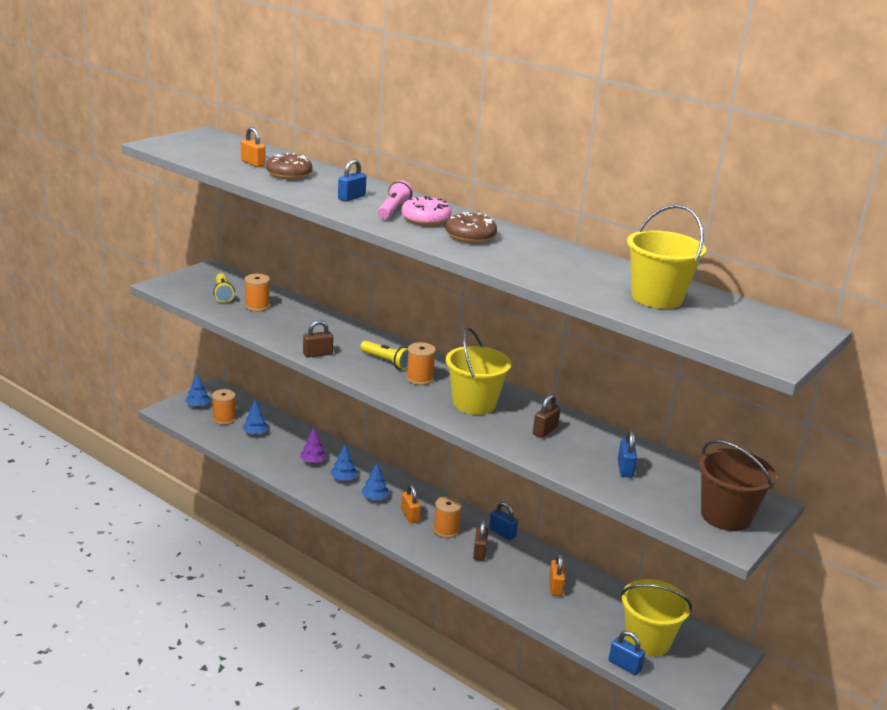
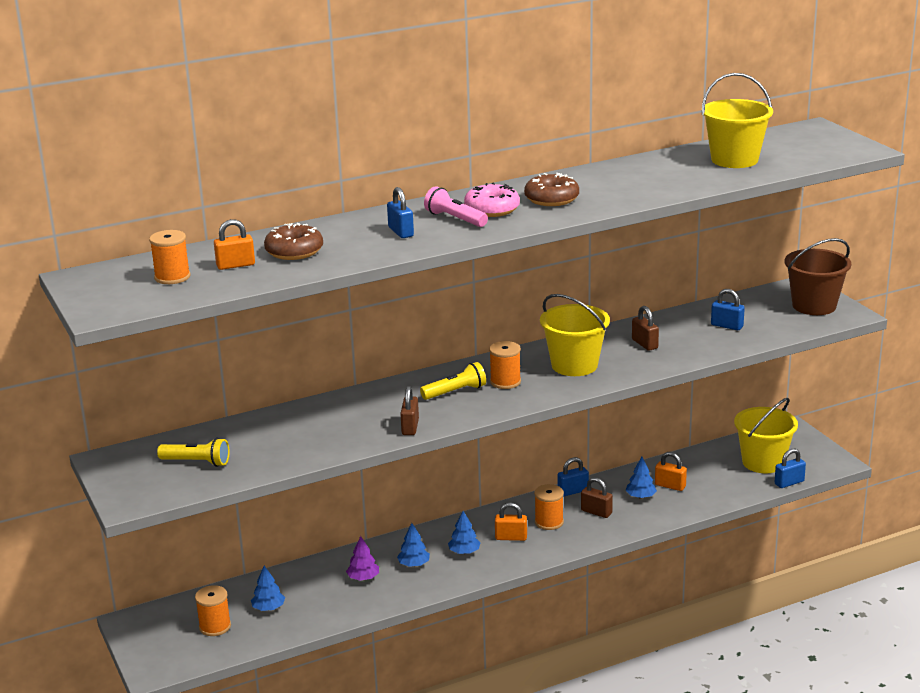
camera: 60 degrees left, 0 degrees up
(198, 405) = (163, 642): blue tree -> blue tree (640, 496)
(257, 306) = (253, 444): orange spool -> orange spool (172, 277)

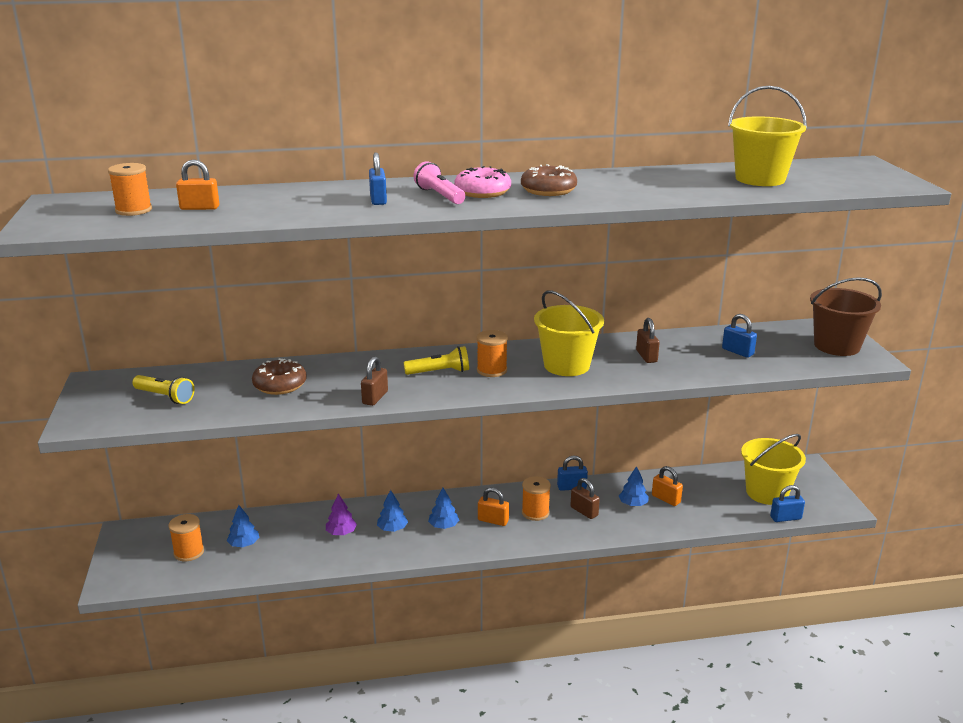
camera: 15 degrees right, 0 degrees up
(294, 251) = (264, 203): brown donut -> brown donut (280, 385)

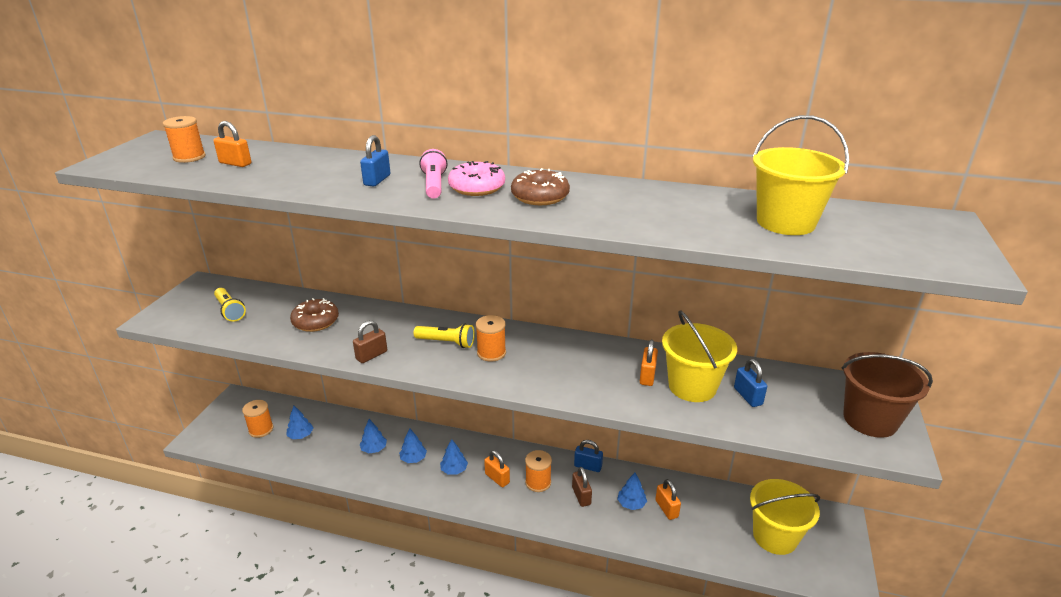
camera: 25 degrees right, 5 degrees up
(341, 533) = (374, 449): purple tree -> blue tree
(566, 365) = (562, 366): yellow bucket -> yellow bucket (692, 386)
(646, 356) = (647, 376): brown padlock -> orange padlock
(785, 518) = (776, 574): blue padlock -> none

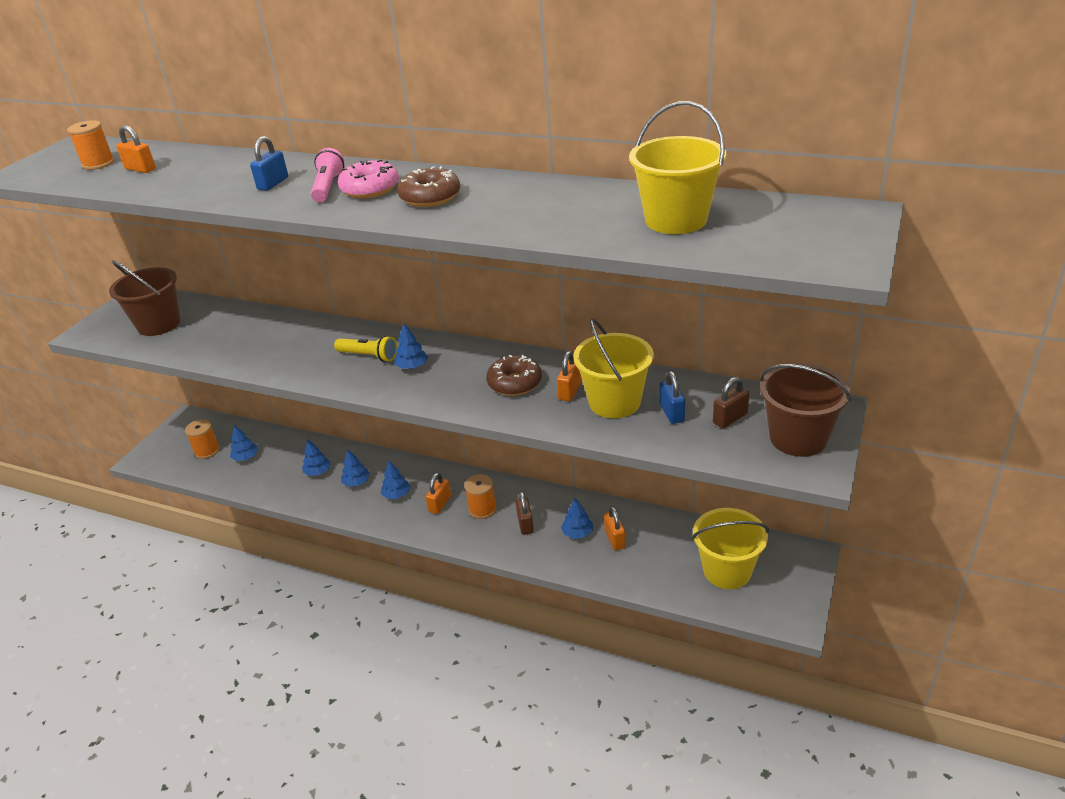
camera: 10 degrees right, 5 degrees up
(230, 311) = (159, 324): yellow flashlight -> brown bucket
(315, 322) = (241, 335): brown donut -> brown donut (514, 383)
(371, 355) = (289, 369): brown padlock -> brown padlock (730, 418)
(491, 353) = (412, 367): orange spool -> blue tree
(497, 478) = (440, 504): orange padlock -> orange padlock turned 60 degrees clockwise
(588, 466) = (540, 494): blue padlock -> none

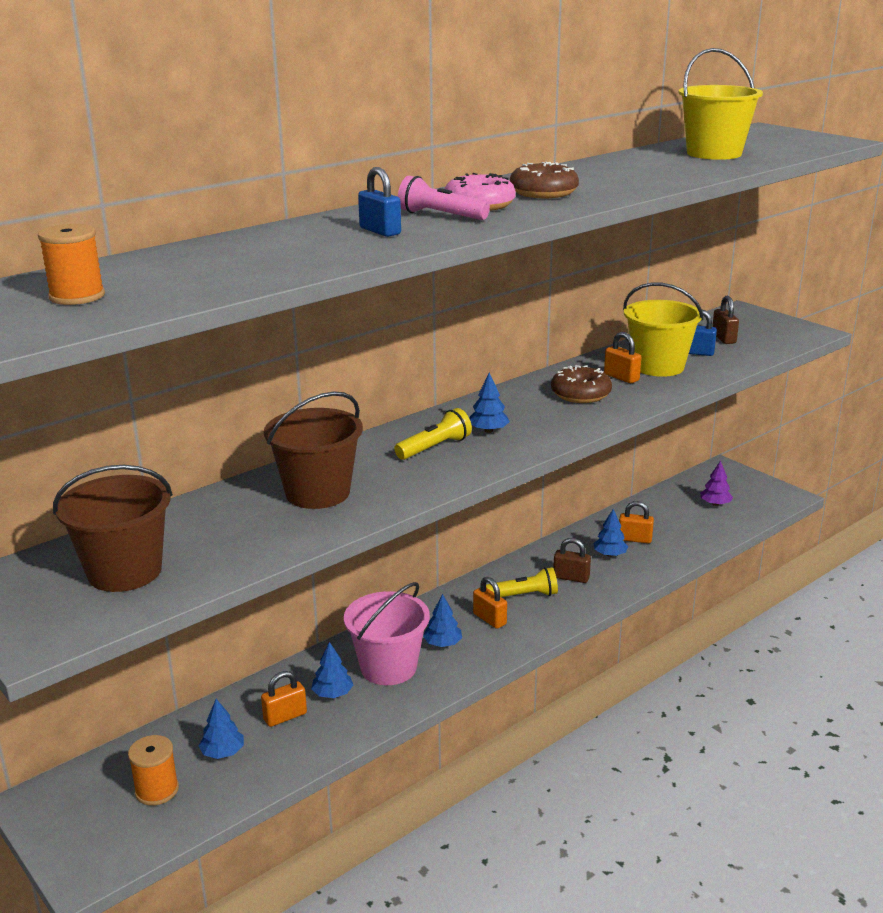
camera: 65 degrees left, 10 degrees down
(140, 169) = (168, 277): orange padlock -> orange padlock (285, 716)
(357, 482) = (388, 667): blue tree -> pink bucket
(482, 509) = (524, 595): orange spool -> yellow flashlight
(727, 571) = (715, 504): yellow bucket -> purple tree
(798, 438) = (769, 327): brown bucket -> brown bucket (317, 493)

